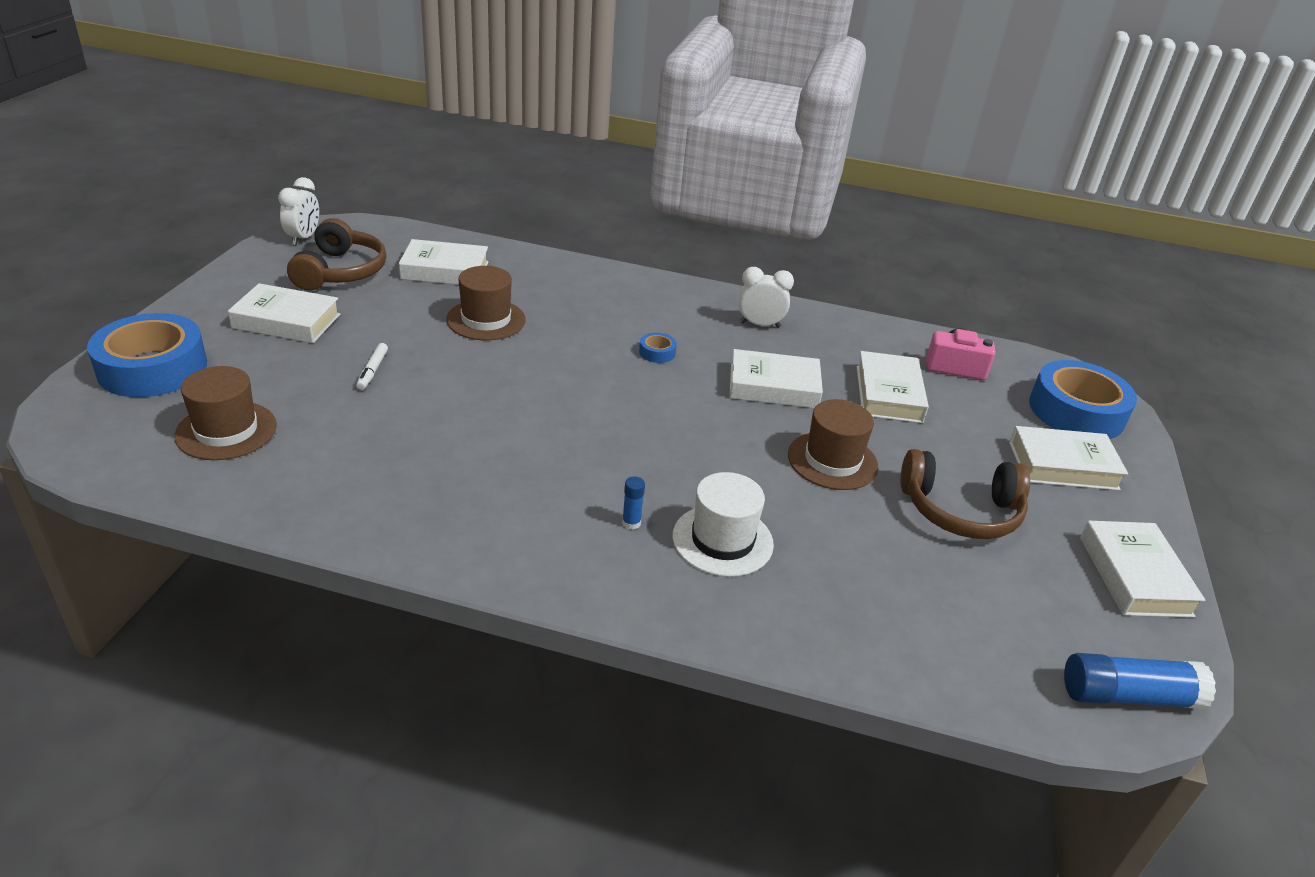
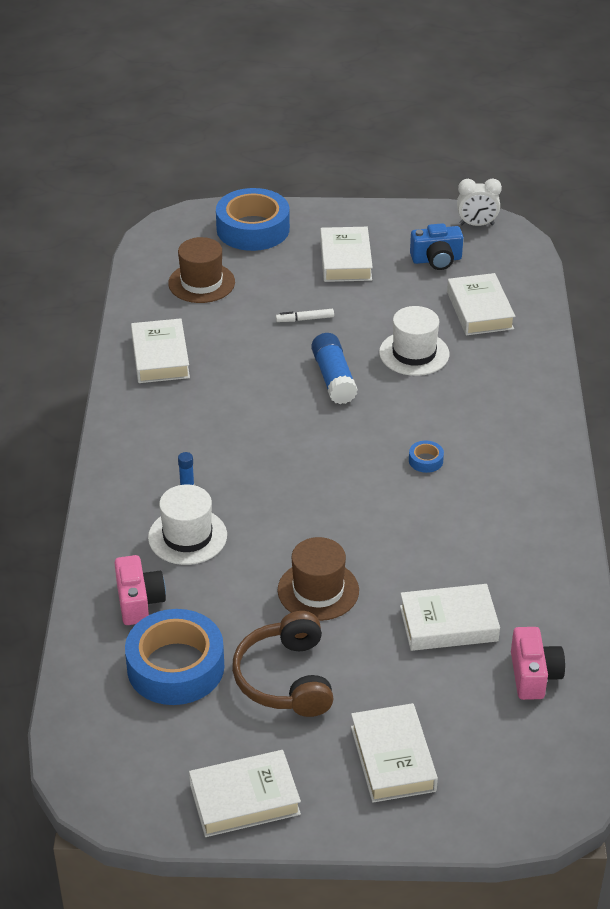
camera: 80 degrees right, 5 degrees up
(340, 271) = (436, 260): brown headphones -> blue camera
(486, 320) = (414, 353): brown hat -> white hat
(760, 325) = (521, 520): white clock -> none
(773, 386) = (414, 542): white book -> white book (160, 357)
(830, 605) = (139, 601): none -> pink camera
(1076, 411) = (503, 778): blue tape -> blue tape (175, 667)
(1128, 695) = (100, 778): blue glue stick -> blue glue stick (334, 378)

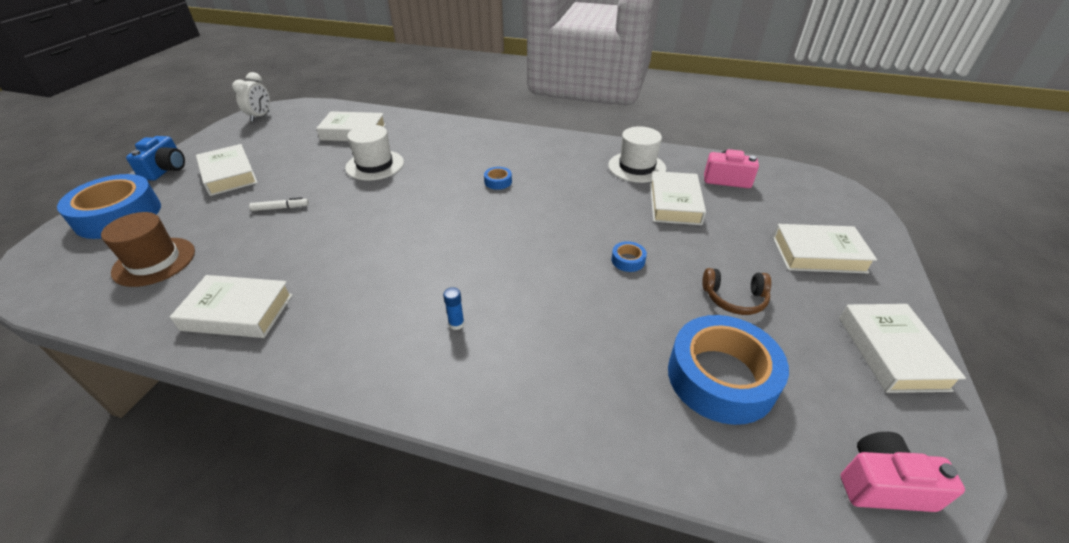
camera: 75 degrees left, 0 degrees up
(139, 601) = (620, 394): pink camera -> pink camera (882, 485)
(187, 536) = (531, 336): white hat -> white hat (637, 167)
(285, 678) = (734, 298): brown headphones -> brown headphones, size x0.62
(305, 319) = (280, 208): white marker -> white marker turned 105 degrees counterclockwise
(318, 590) = (628, 260): brown hat -> blue tape
(334, 378) = (371, 206): blue glue stick -> none
(345, 260) = (229, 175): white book -> white book turned 45 degrees clockwise
(436, 260) = (279, 137): blue camera -> blue camera (166, 169)

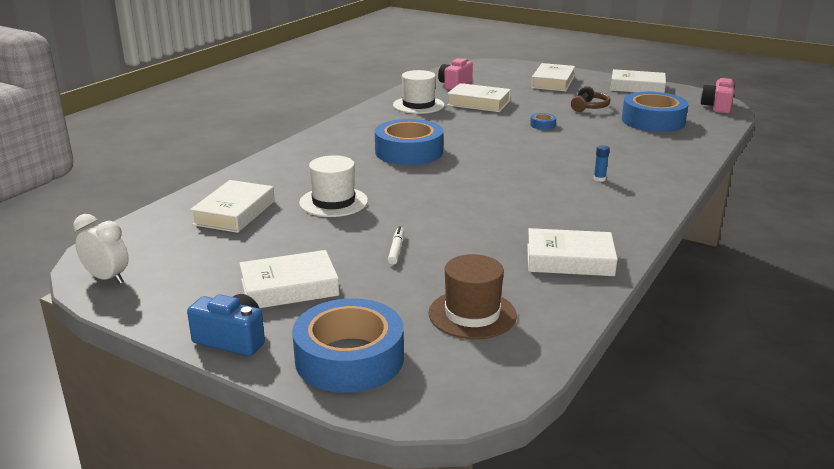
camera: 75 degrees left, 15 degrees down
(238, 312) = (569, 260): white book -> white book turned 75 degrees clockwise
(498, 182) = (409, 152): blue tape -> blue tape, size x2.48

